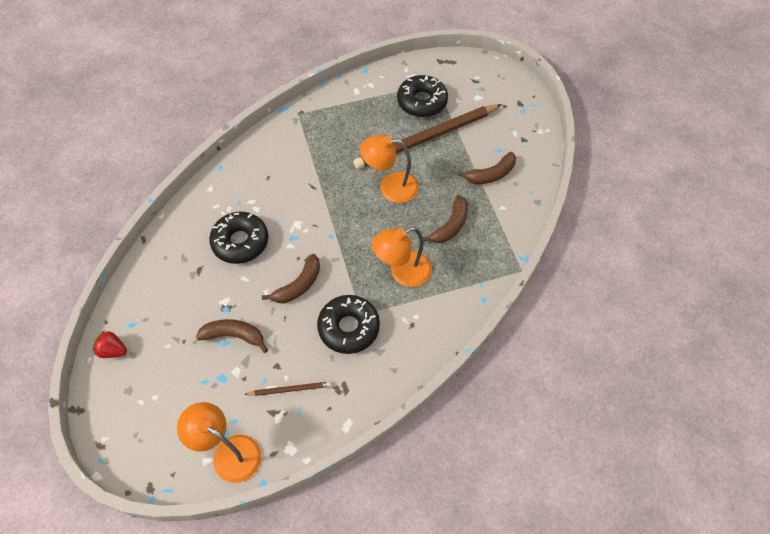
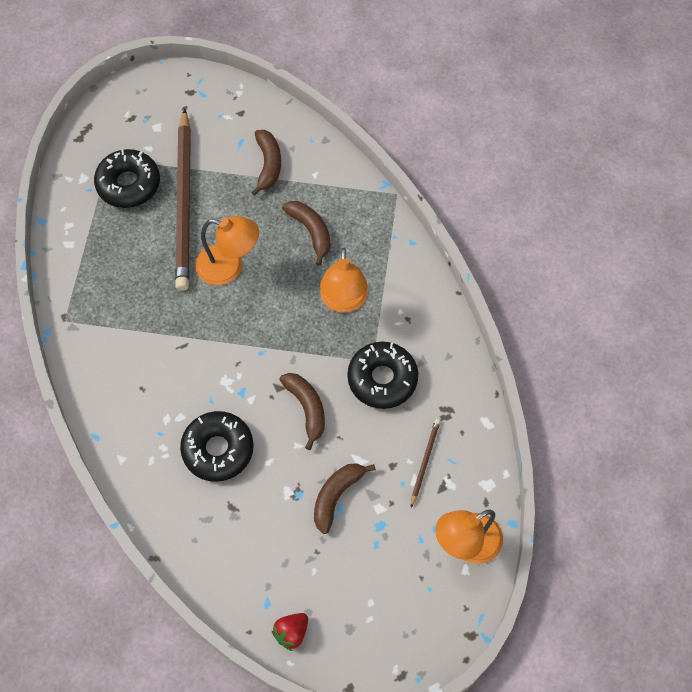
camera: 65 degrees left, 5 degrees up
(390, 187) = (229, 267): orange lamp -> orange lamp turned 105 degrees counterclockwise

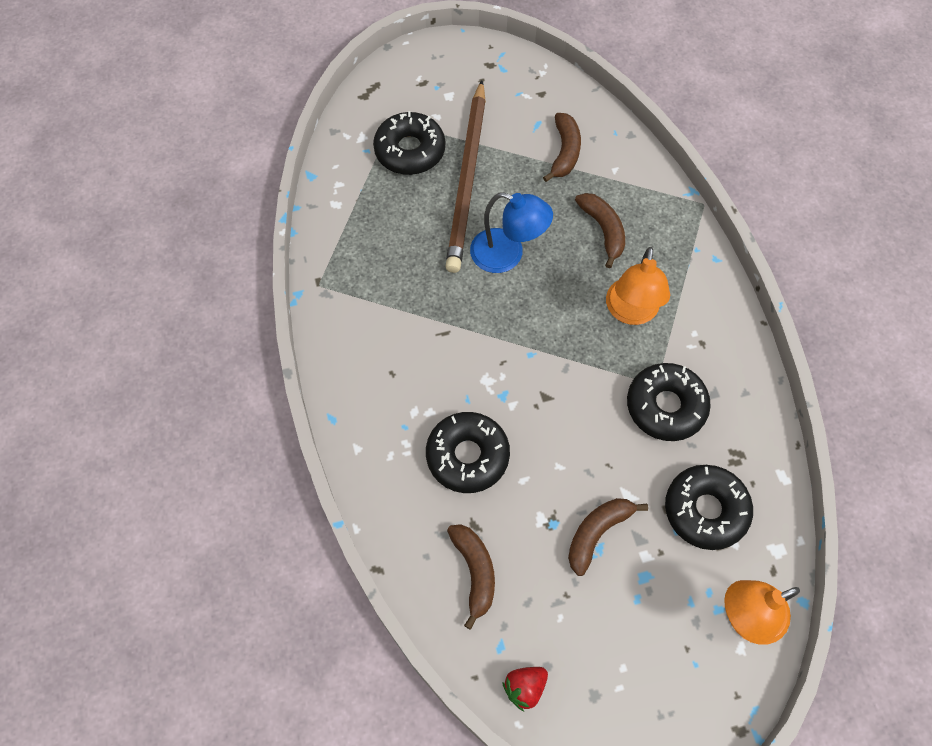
camera: 10 degrees right, 0 degrees up
(229, 267) = (507, 255): orange lamp -> blue lamp
(307, 408) = (575, 426): brown banana -> brown banana (474, 572)
(425, 461) = (705, 510): brown pencil -> black donut

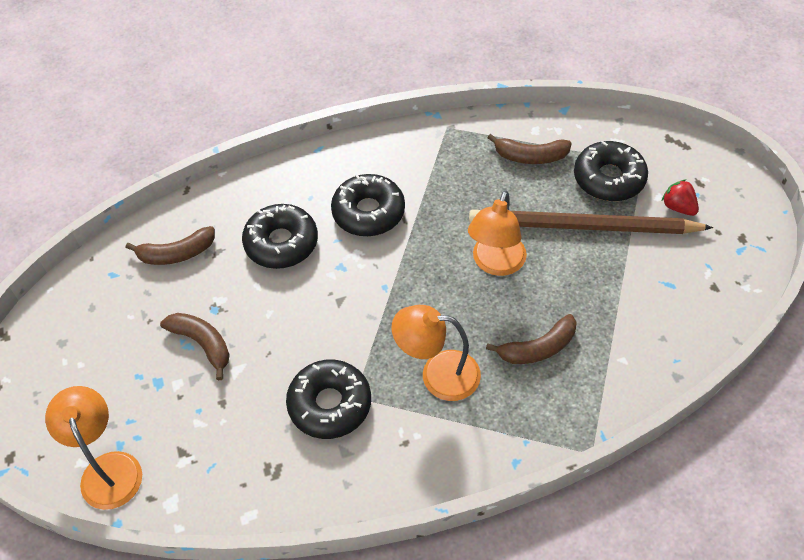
camera: 90 degrees right, 10 degrees down
(507, 255) = (495, 264): blue lamp -> orange lamp
(525, 687) = (77, 292): red strawberry -> red strawberry (678, 207)
(564, 152) = (636, 310): brown banana -> brown banana (530, 156)
(705, 510) = (217, 437): black donut -> black donut (368, 212)

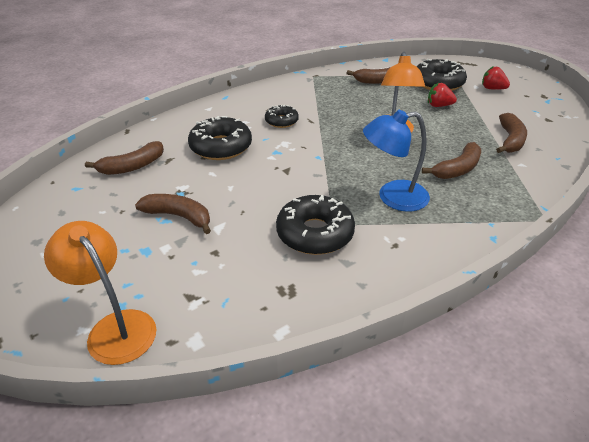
camera: 20 degrees left, 15 degrees down
(368, 212) = (281, 121): black donut -> black donut, size x0.58
(438, 374) = (393, 197): orange lamp -> blue lamp
(582, 226) = (439, 105): brown pencil -> red strawberry
(636, 314) = (510, 140): none -> brown banana

